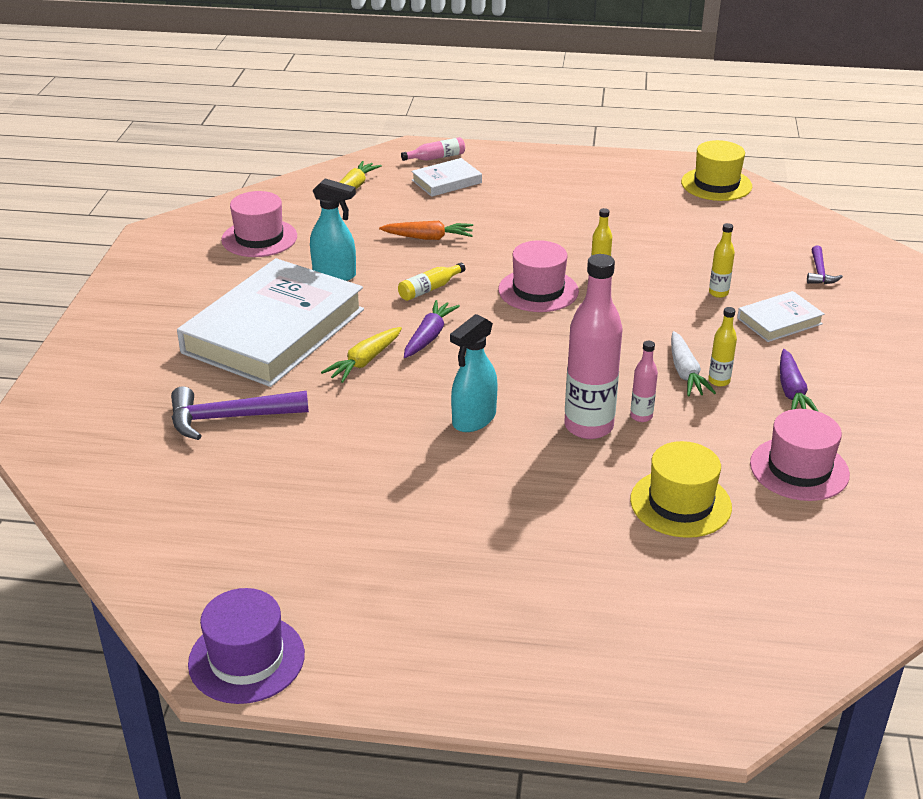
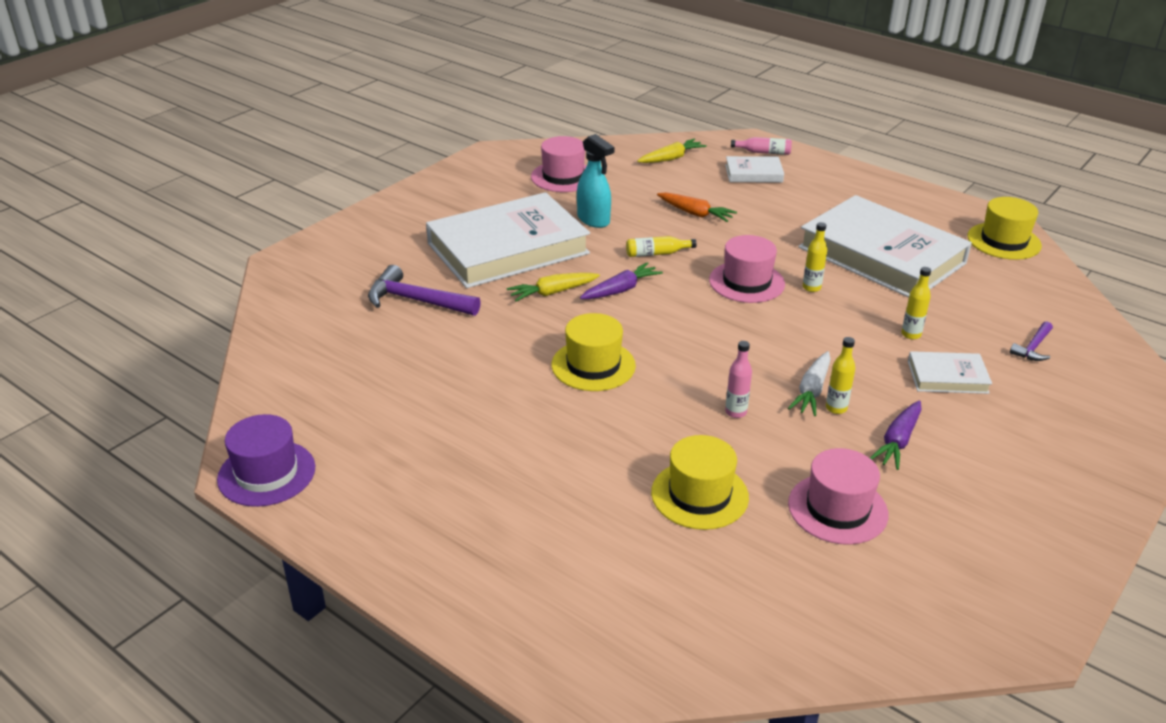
camera: 30 degrees right, 0 degrees up
(473, 420) = (593, 365): turquoise spray bottle -> yellow hat
(588, 426) = (682, 404): pink bottle -> none
(630, 228) = (881, 255): none -> white book

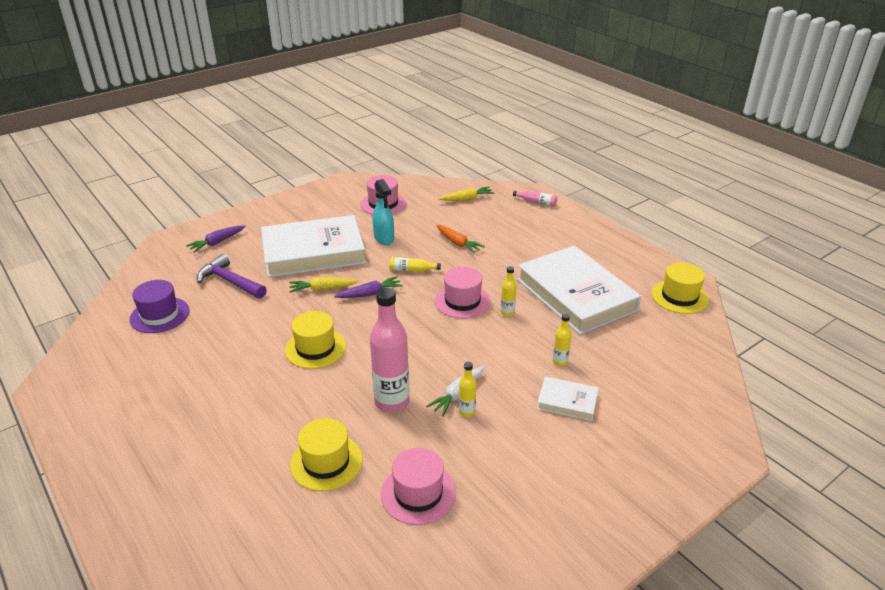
camera: 15 degrees right, 0 degrees up
(266, 473) = (59, 390): purple hat -> purple hat (160, 315)
(735, 412) = (392, 402): pink bottle -> pink bottle, size x2.16
(753, 173) = (519, 218): white book -> none
(898, 441) = (497, 447): purple carrot -> purple carrot (217, 242)
(1033, 348) = (650, 389): purple hammer -> none

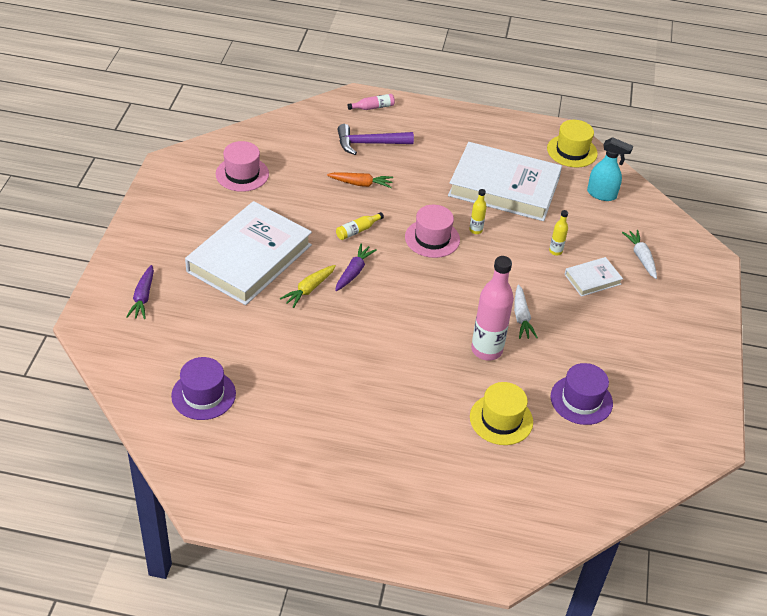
camera: 45 degrees left, 10 degrees up
(230, 281) = (217, 328): purple hammer -> purple hammer (369, 144)
(315, 348) = (377, 343): yellow hat -> none
(384, 239) = (293, 211): turquoise spray bottle -> turquoise spray bottle (602, 194)
(418, 493) = (581, 400): pink hat -> purple hat
(467, 199) = (310, 132): yellow carrot -> none
(467, 412) = (542, 326): yellow bottle -> none
(644, 410) = (641, 257): none -> white carrot

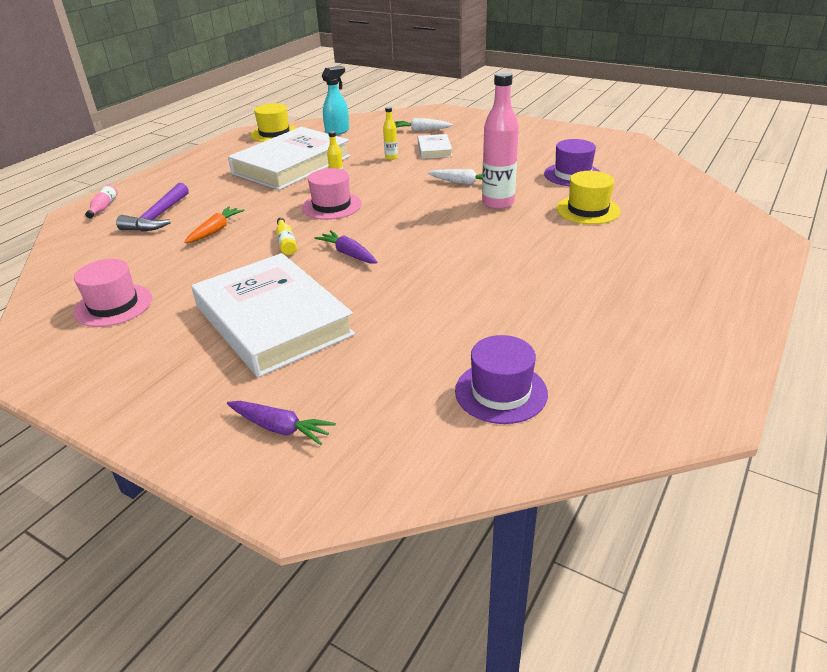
camera: 65 degrees left, 10 degrees down
(309, 289) = (357, 285): yellow carrot -> none

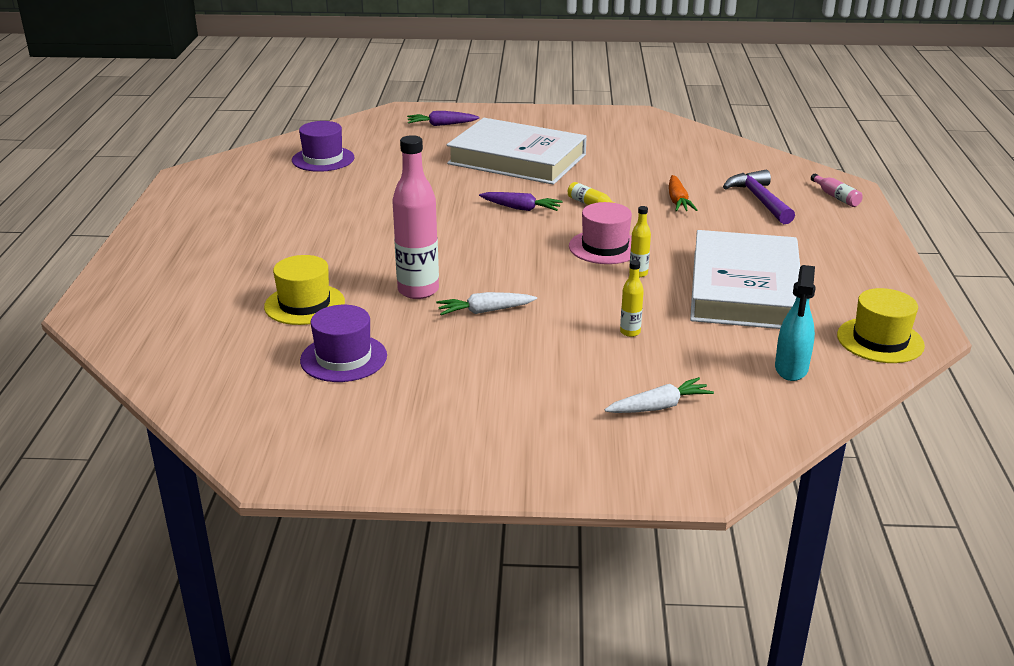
camera: 150 degrees right, 5 degrees down
(113, 305) = (648, 144): pink hat -> none
(434, 149) = (585, 363): white book -> none

